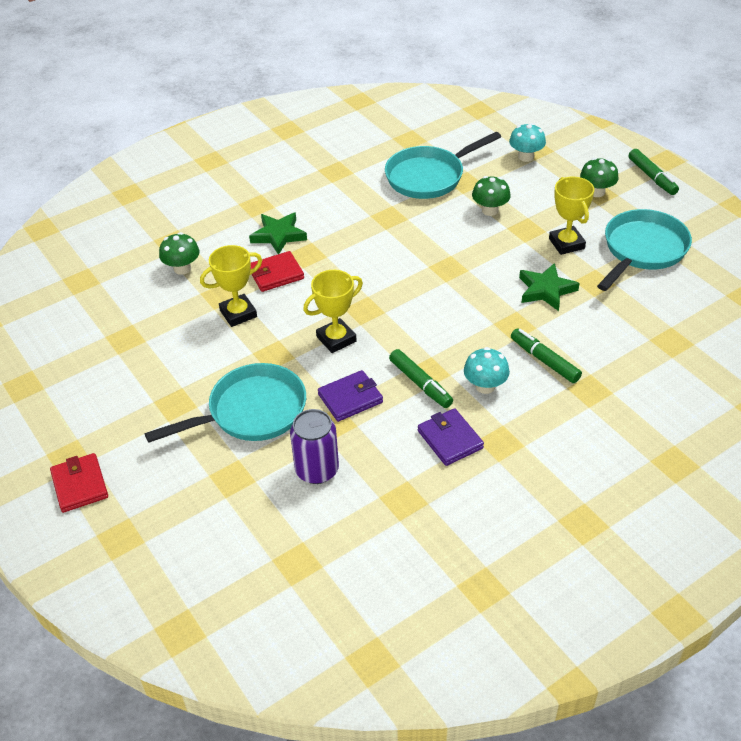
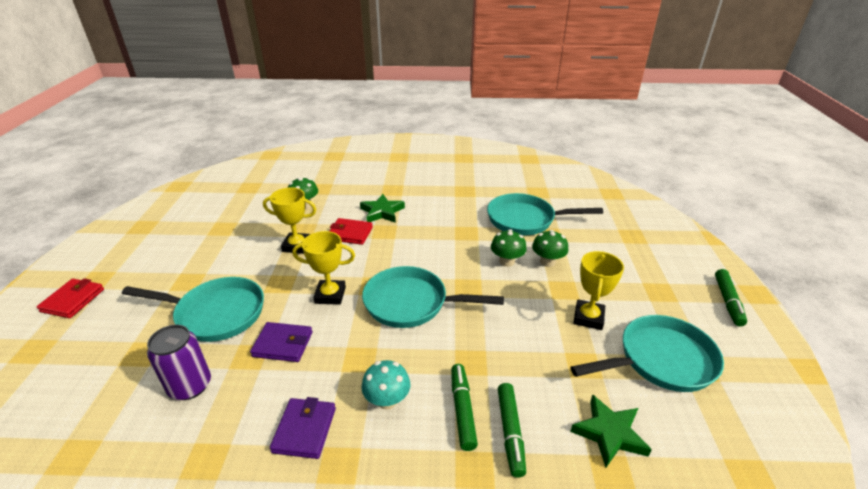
camera: 35 degrees right, 10 degrees down
(416, 307) = (411, 303): none -> turquoise pan
(420, 384) = (342, 365): green marker -> green marker (510, 432)
(526, 157) = (618, 237): turquoise mushroom -> none
(546, 290) = (529, 347): green star -> green star (609, 433)
(596, 192) = (658, 289): green mushroom -> green mushroom (507, 261)

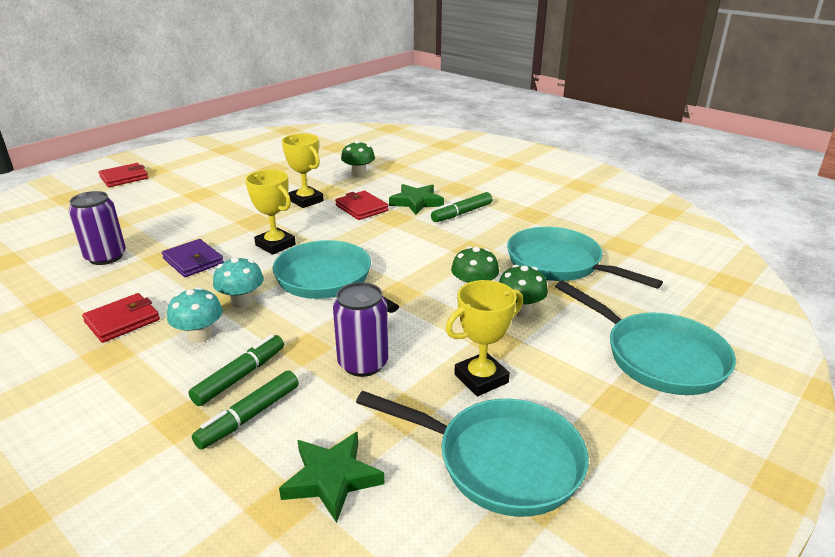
camera: 40 degrees right, 5 degrees down
(216, 314) = (184, 221): turquoise pan -> turquoise pan (658, 357)
(304, 430) = (122, 321): purple wallet -> red wallet
(376, 354) = (242, 302): none -> turquoise mushroom
(519, 349) = (363, 363): none -> purple can
(728, 301) = (711, 465): green marker -> green marker (462, 213)

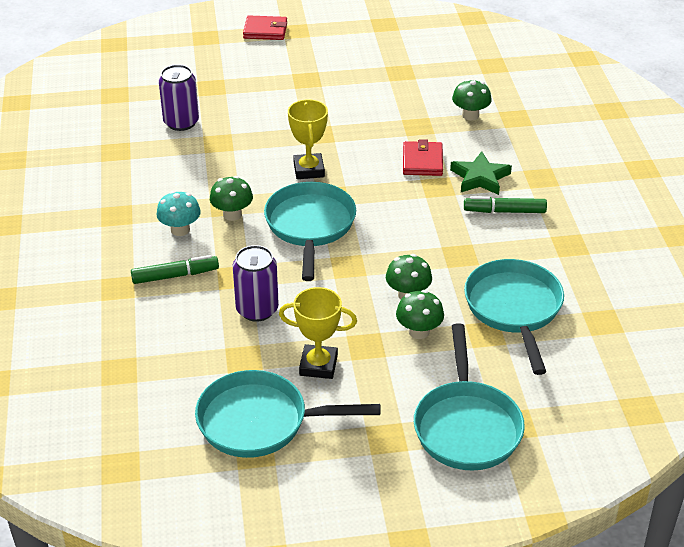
camera: 40 degrees right, 10 degrees up
(122, 321) = (145, 191): red wallet -> none
(193, 261) = (235, 157): purple wallet -> none
(242, 302) = (232, 214): turquoise mushroom -> green mushroom
(249, 416) = (154, 307): green marker -> none
(306, 201) = (385, 129): yellow trophy -> none
(331, 478) = (159, 372): green star -> none
(500, 461) = (260, 421): turquoise pan -> turquoise pan turned 120 degrees clockwise

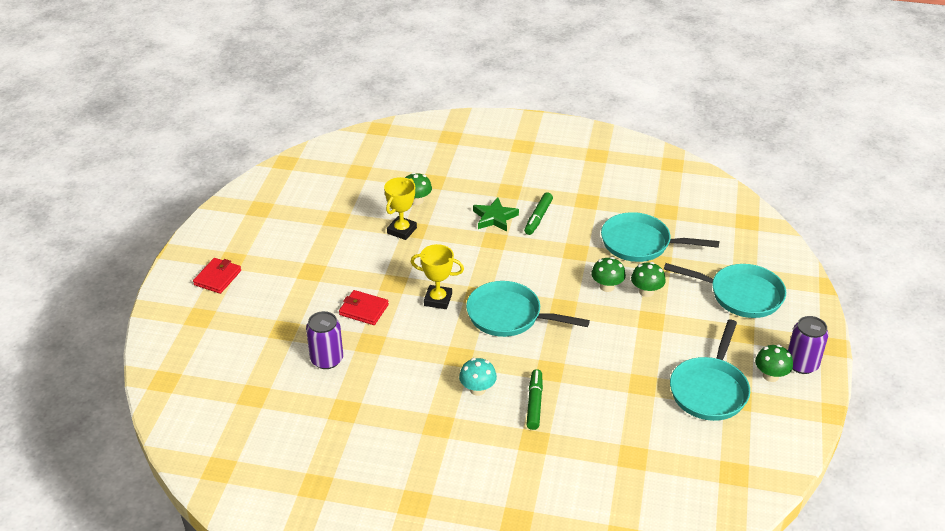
camera: 70 degrees left, 0 degrees up
(232, 214) = (473, 355): green mushroom -> green mushroom (770, 376)
(257, 309) = (593, 366): purple can -> purple can (802, 364)
(318, 365) = (663, 348): yellow trophy -> yellow trophy (402, 230)
(422, 161) = (460, 239): red wallet -> red wallet (363, 310)

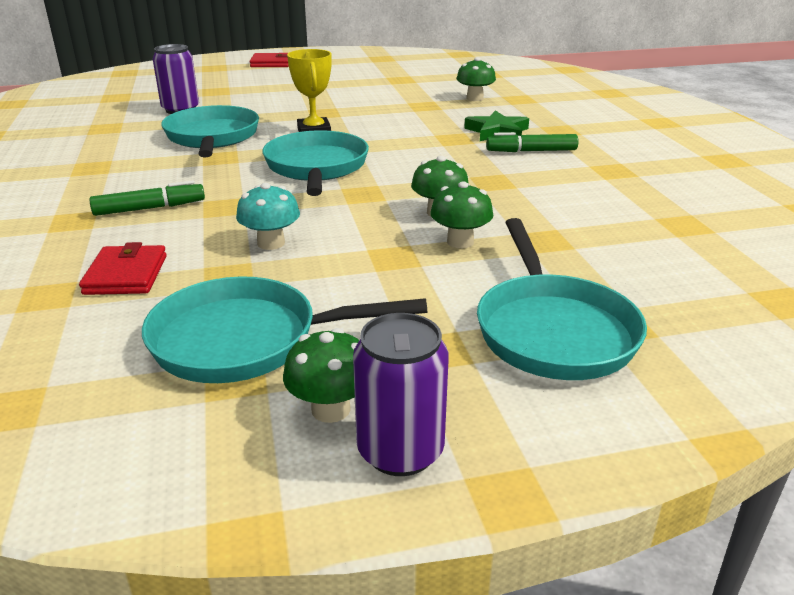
camera: 65 degrees right, 10 degrees down
(363, 310) = (269, 109): red wallet -> red wallet (126, 275)
(402, 230) = (415, 101): yellow trophy -> none
(477, 389) = (164, 175): turquoise mushroom -> turquoise mushroom (271, 243)
(640, 243) = (572, 219): turquoise pan -> turquoise pan (212, 137)

